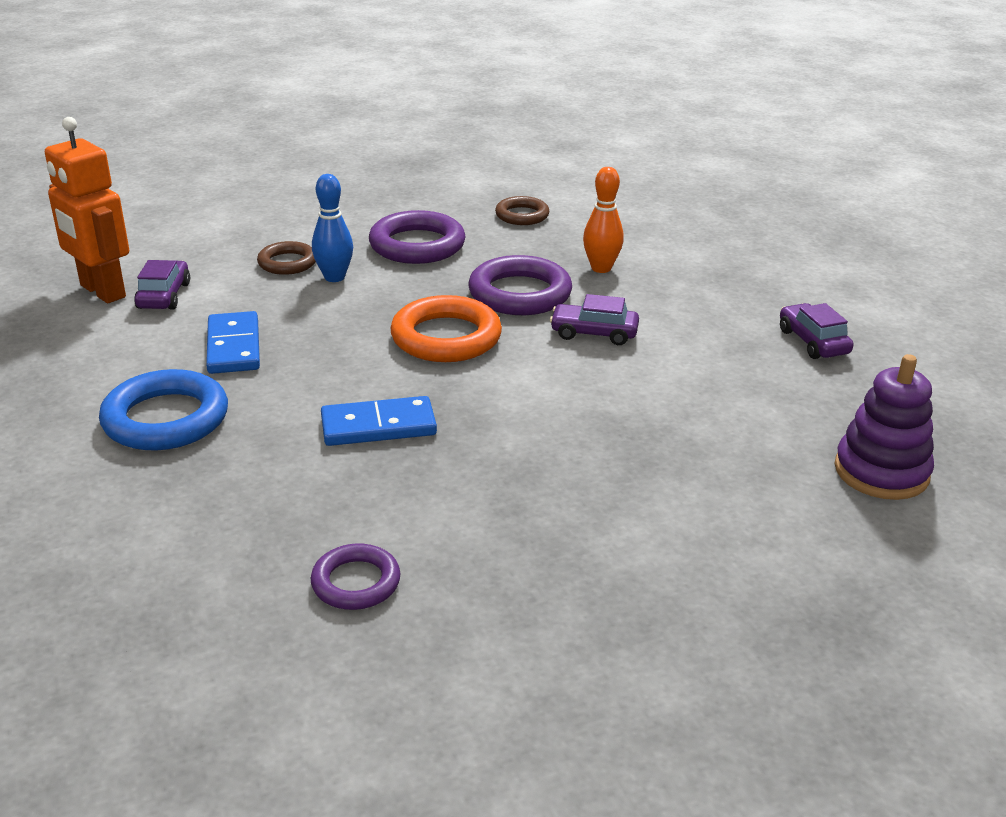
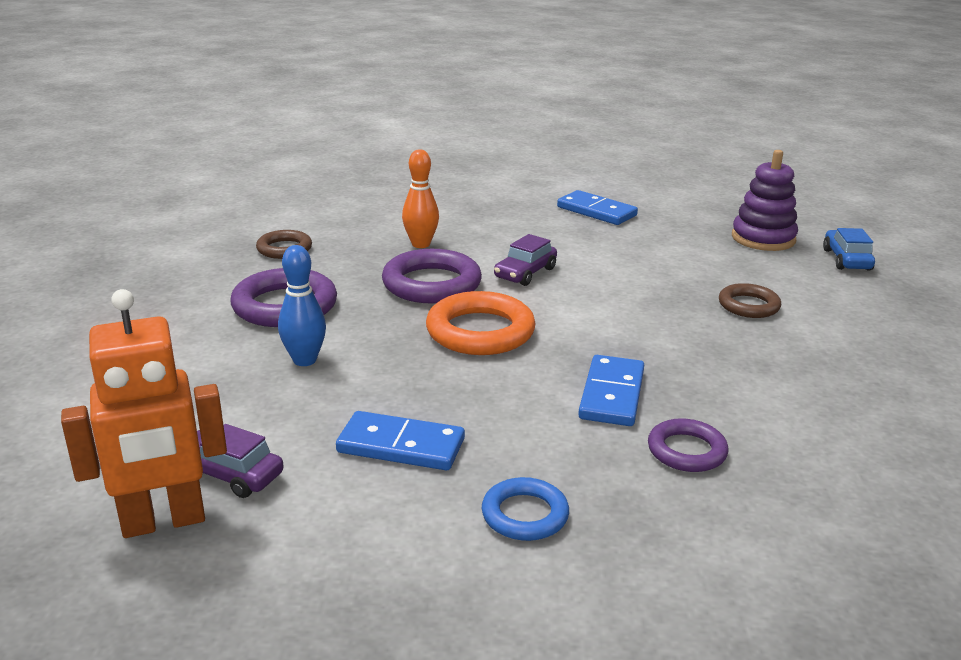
camera: 65 degrees left, 5 degrees down
(166, 419) = (525, 515): blue ring -> blue ring, size x0.59
(287, 263) = (239, 380): brown ring -> brown ring (748, 306)
(356, 582) = (845, 452): purple ring -> purple ring (686, 451)
(813, 342) = (596, 211): purple car -> blue domino
(892, 551) = (846, 260): none -> blue car

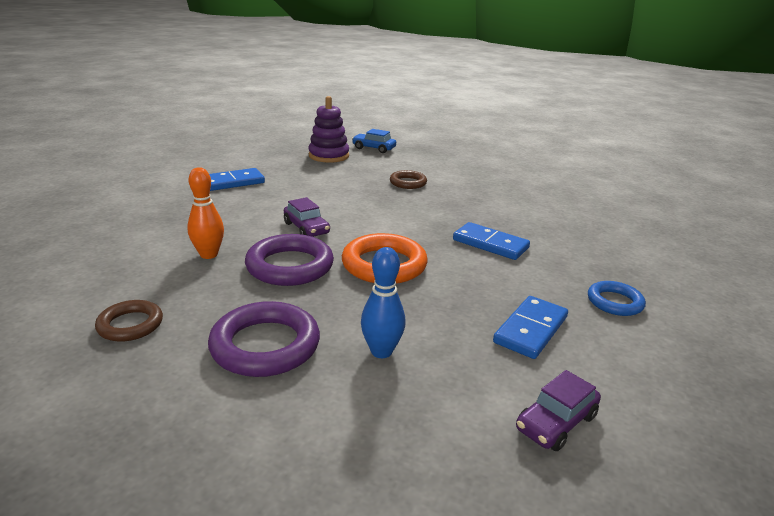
camera: 70 degrees left, 0 degrees up
(164, 522) = (625, 473): orange robot -> none
(686, 451) = (555, 241): purple ring -> none

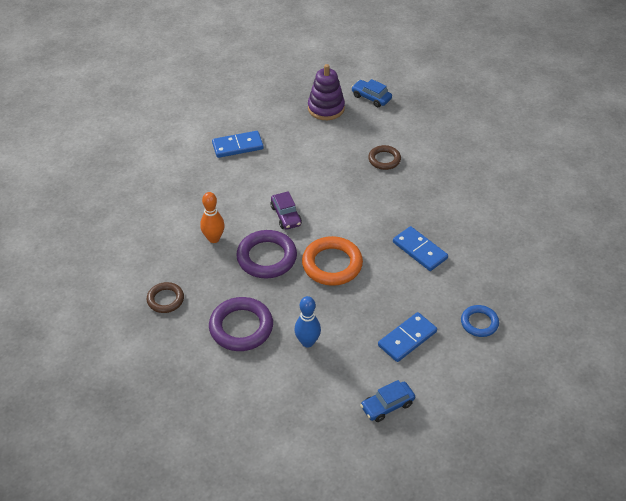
camera: 15 degrees right, 20 degrees up
(556, 422) = (387, 405): purple car -> blue car

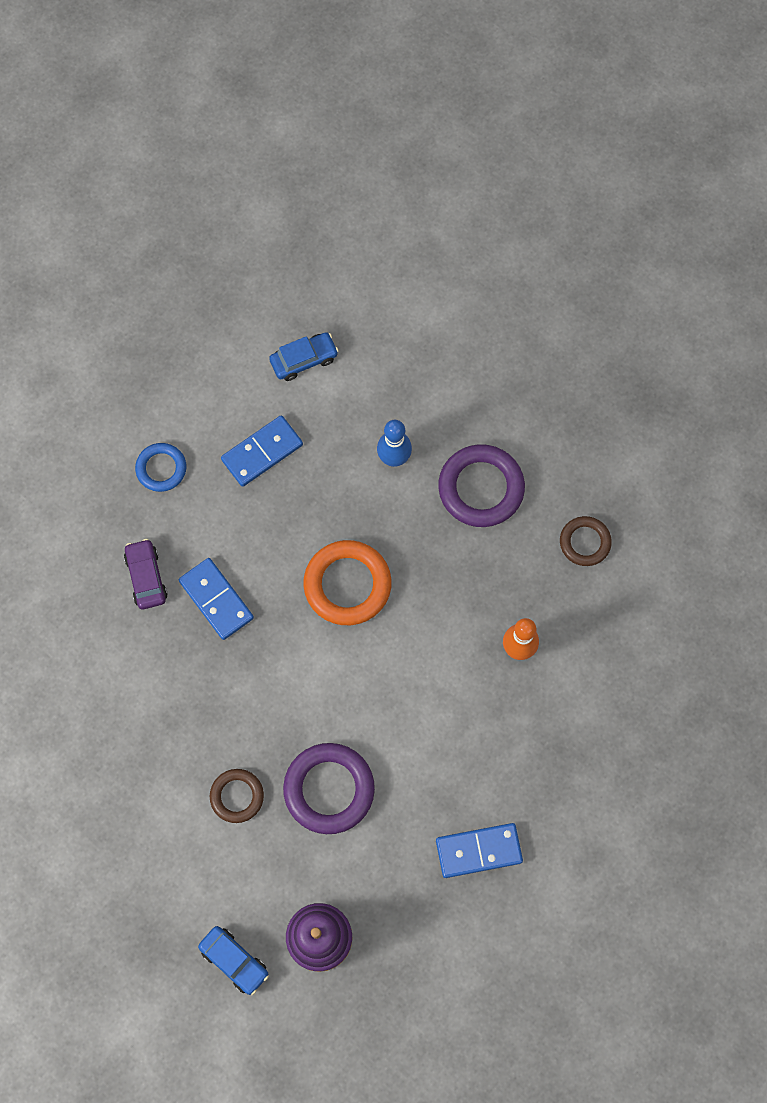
camera: 175 degrees left, 25 degrees up
(267, 257) = (441, 605): purple ring -> purple ring (329, 789)
(286, 215) = (407, 685): purple car -> purple car (146, 577)

